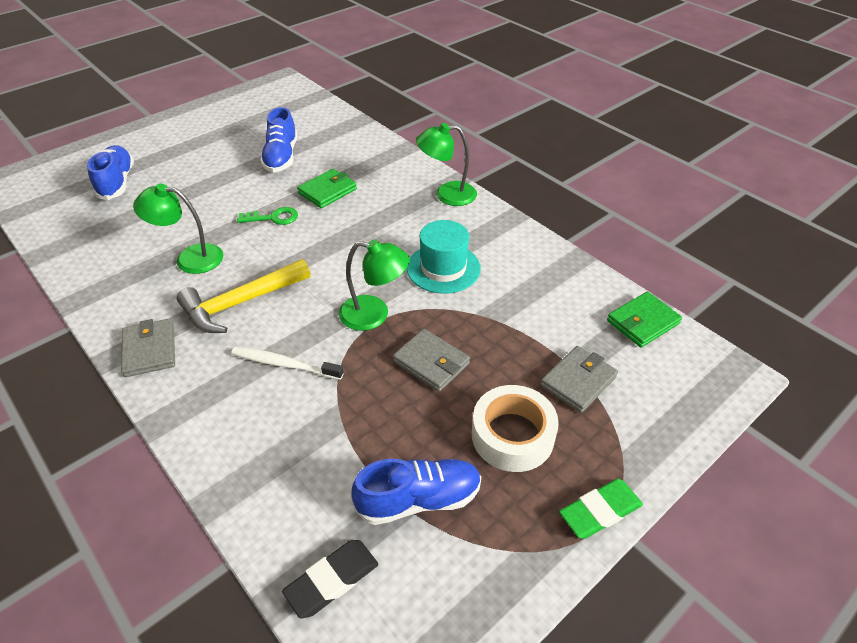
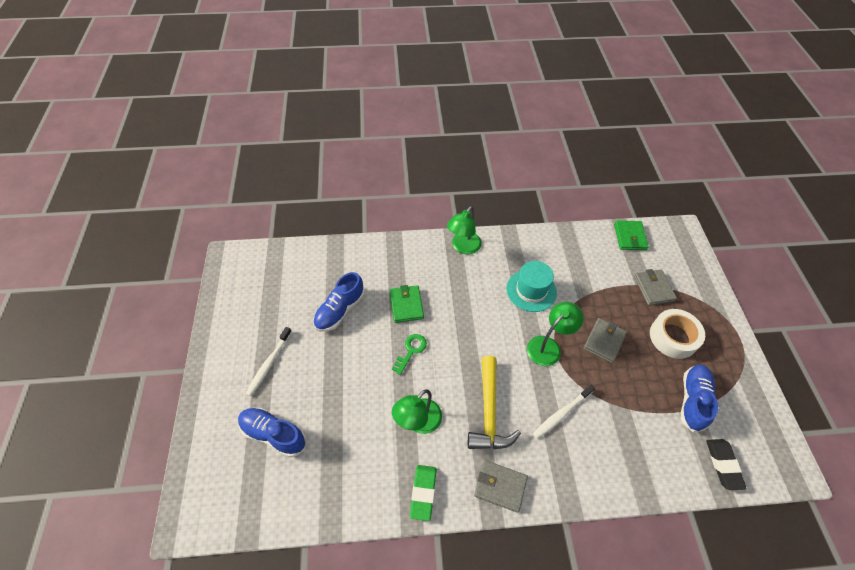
camera: 55 degrees left, 10 degrees up
(187, 148) = (269, 364): none -> white toothbrush
(281, 157) = (340, 310): blue shoe -> blue shoe turned 90 degrees clockwise
(431, 362) = (604, 341): grey wallet -> grey wallet turned 45 degrees counterclockwise
(600, 511) = (732, 332): green eraser -> green eraser (423, 493)

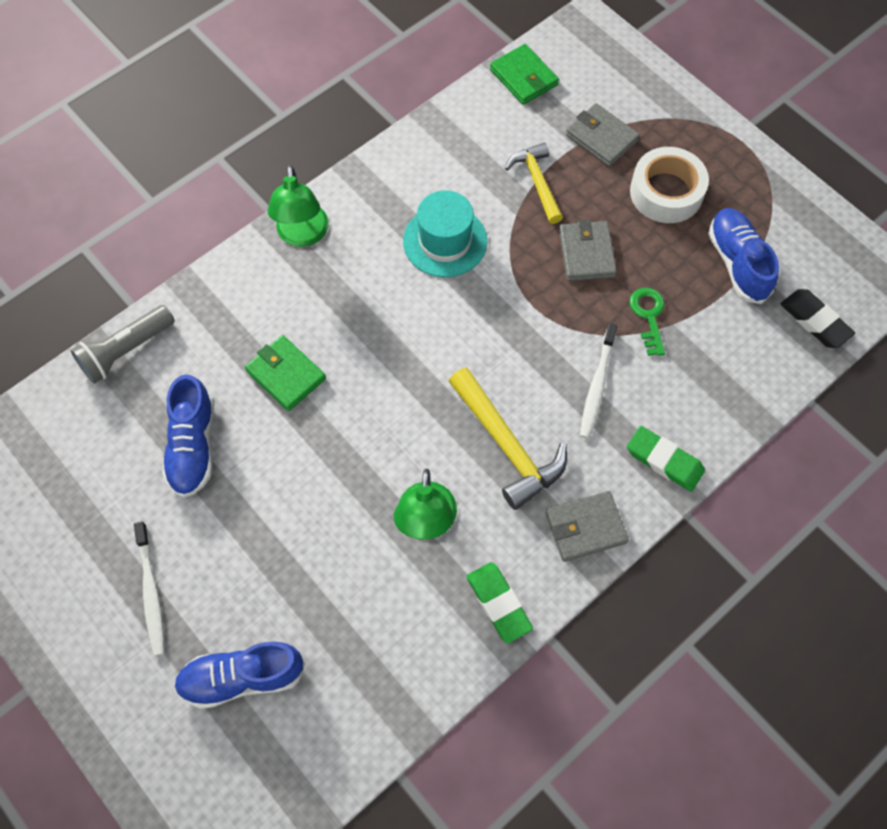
camera: 35 degrees left, 10 degrees up
(345, 250) = (126, 351): none -> grey flashlight
(411, 351) = (343, 435): green key -> green key (648, 316)
(548, 346) = (521, 306): green lamp -> none
(572, 481) = (664, 461): none -> green eraser
(601, 290) = (537, 182): none -> yellow hammer

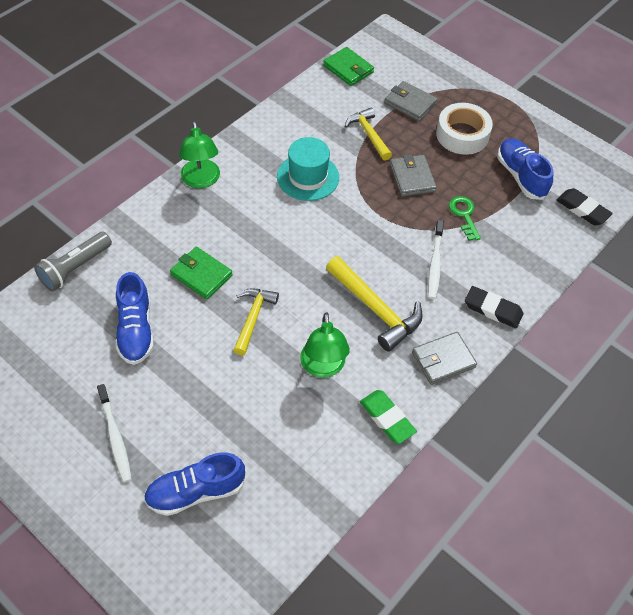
camera: 10 degrees left, 10 degrees down
(345, 443) = (253, 318): none -> yellow hammer
(664, 461) = (493, 309): green eraser -> black eraser

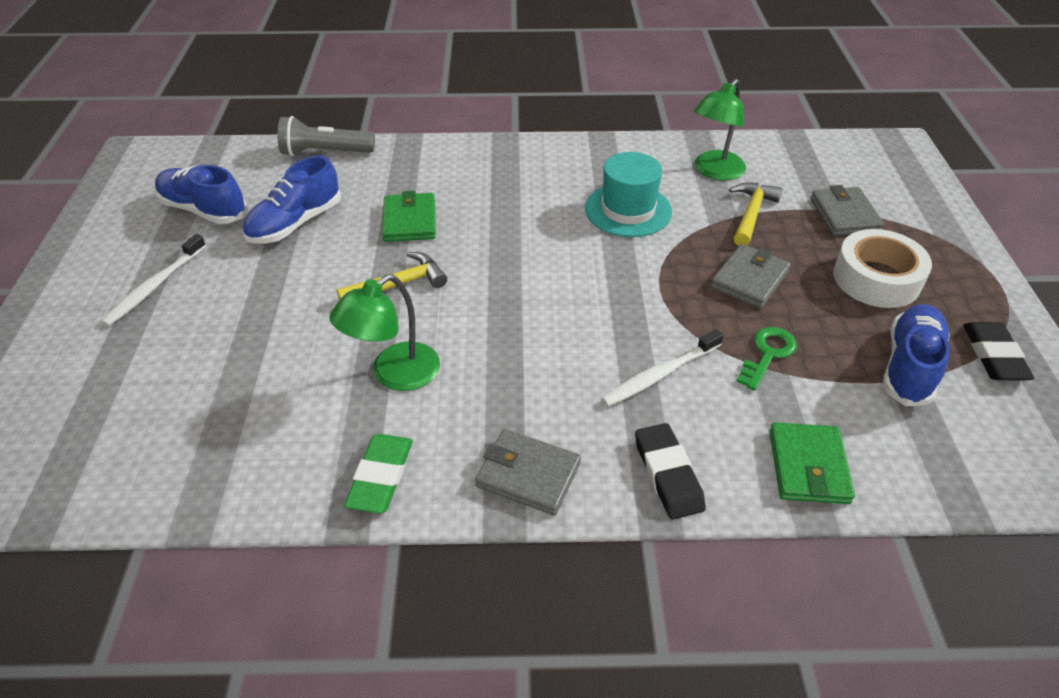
camera: 50 degrees right, 10 degrees down
(196, 492) = (132, 380): blue shoe -> blue shoe (204, 210)
(201, 180) = (520, 154): green lamp -> green lamp (714, 171)
(348, 69) = (807, 150): green wallet -> green wallet (808, 466)
(376, 309) = (526, 366): yellow hammer -> none
(582, 209) = (966, 464): black eraser -> black eraser (993, 355)

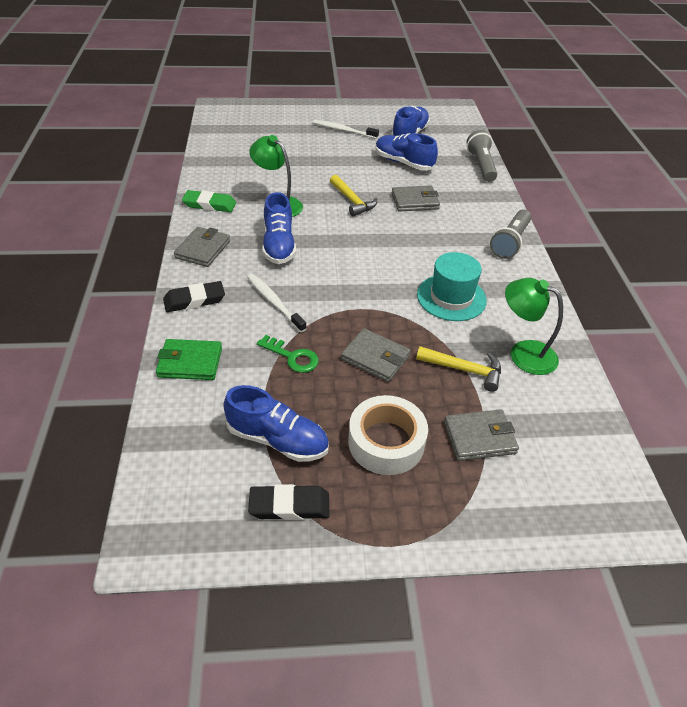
camera: 85 degrees right, 0 degrees up
(409, 221) = (415, 201): green wallet -> grey wallet
(514, 153) = (510, 242): none -> grey flashlight
(517, 371) = (279, 245): none -> blue shoe

